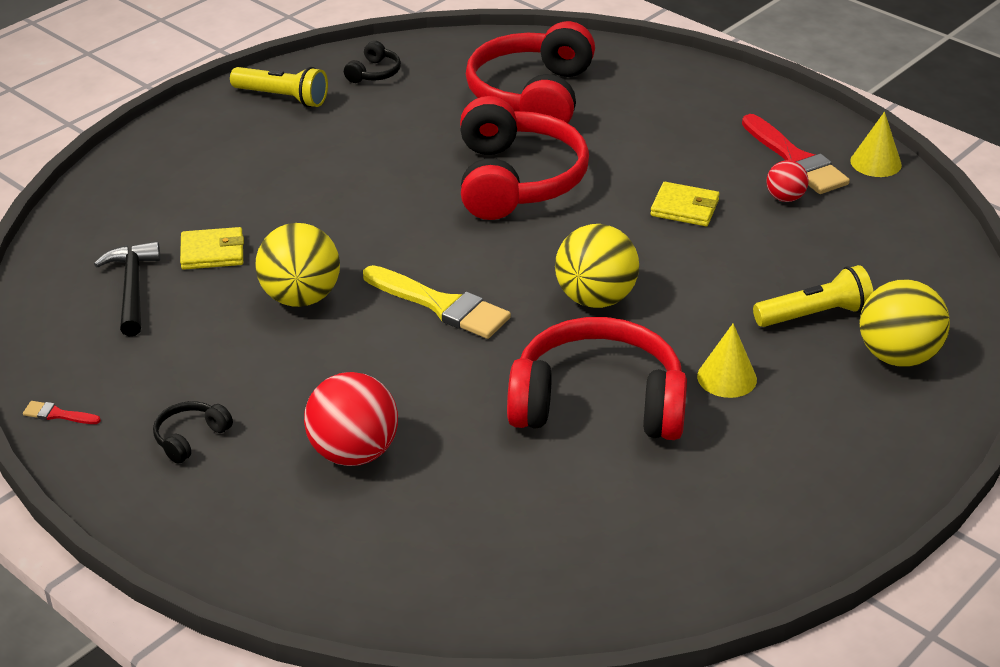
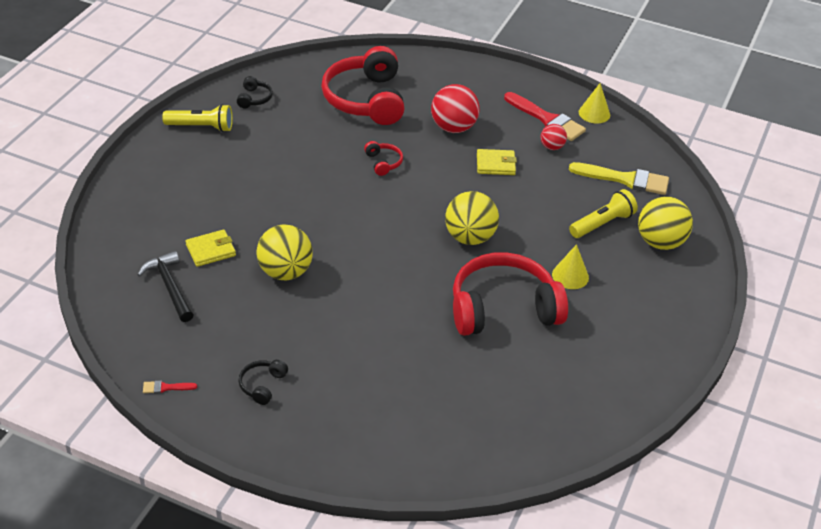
camera: 20 degrees left, 5 degrees up
(353, 453) = (371, 373): red ball -> red ball (453, 128)
(441, 305) = (378, 260): yellow brush -> yellow brush (625, 179)
(516, 180) = (383, 163): red headphones -> red headphones, size x0.41

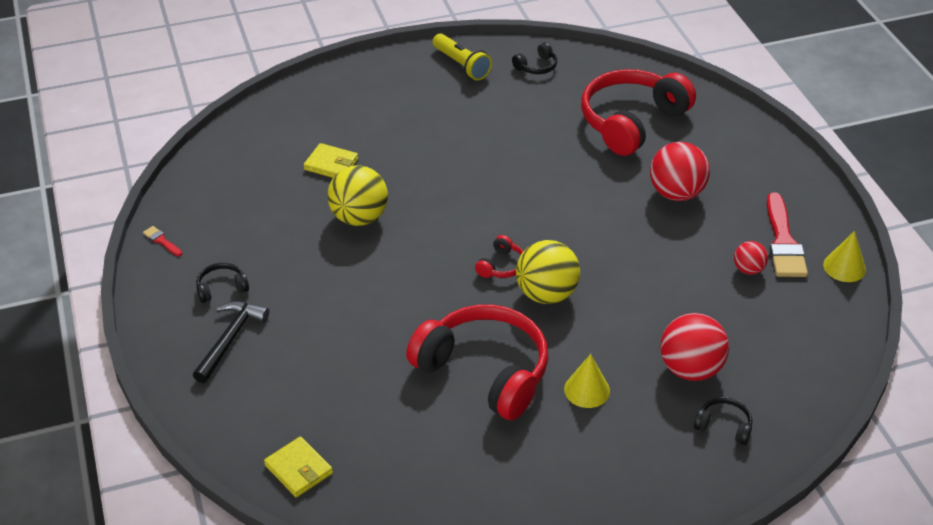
camera: 50 degrees right, 0 degrees up
(170, 287) = (265, 172): black hammer -> black hammer (230, 340)
(383, 163) = (566, 184): red headphones -> red headphones (501, 266)
(495, 164) = (667, 249): yellow wallet -> yellow wallet (298, 469)
(602, 224) = (690, 369): yellow flashlight -> red ball
(625, 179) = (779, 347): yellow brush -> none
(660, 242) = (724, 426): yellow ball -> black headphones

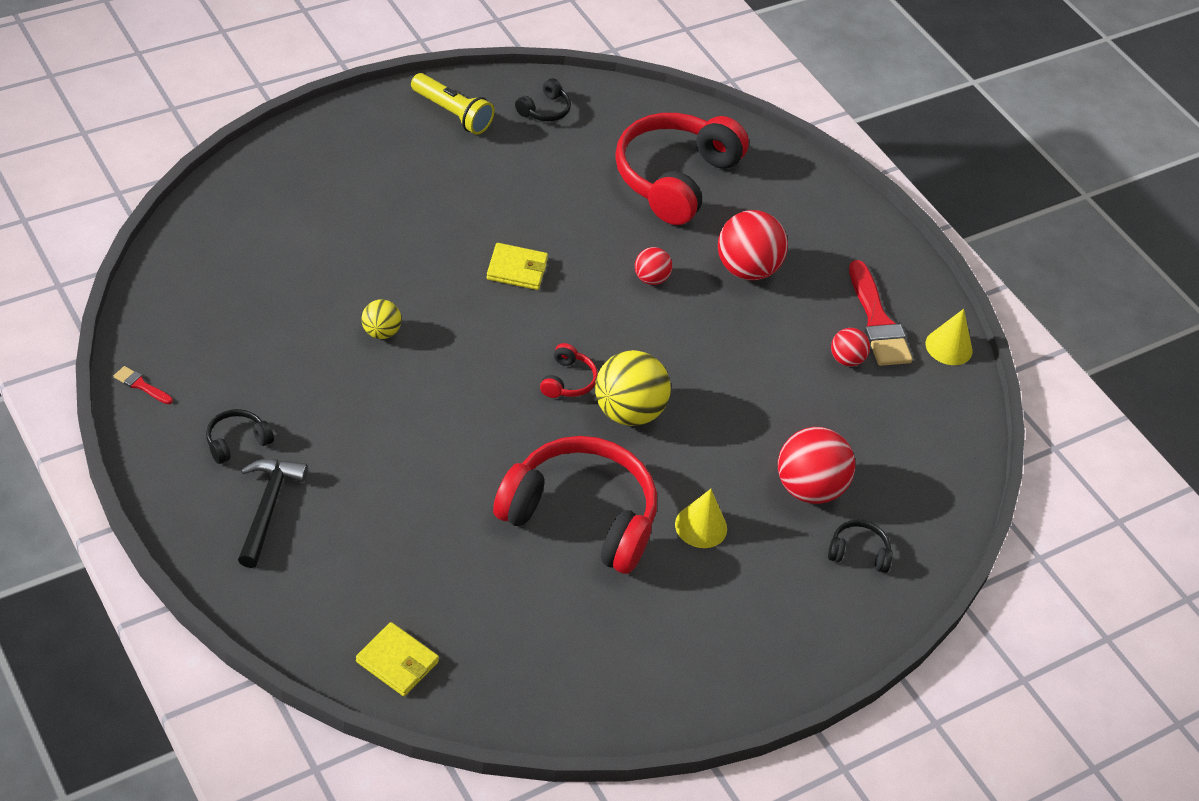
camera: 20 degrees left, 5 degrees up
(331, 164) = (326, 262): yellow wallet -> yellow wallet (517, 269)
(359, 217) = (381, 332): yellow ball -> yellow ball, size x0.54
(592, 194) = (650, 279): none -> red ball

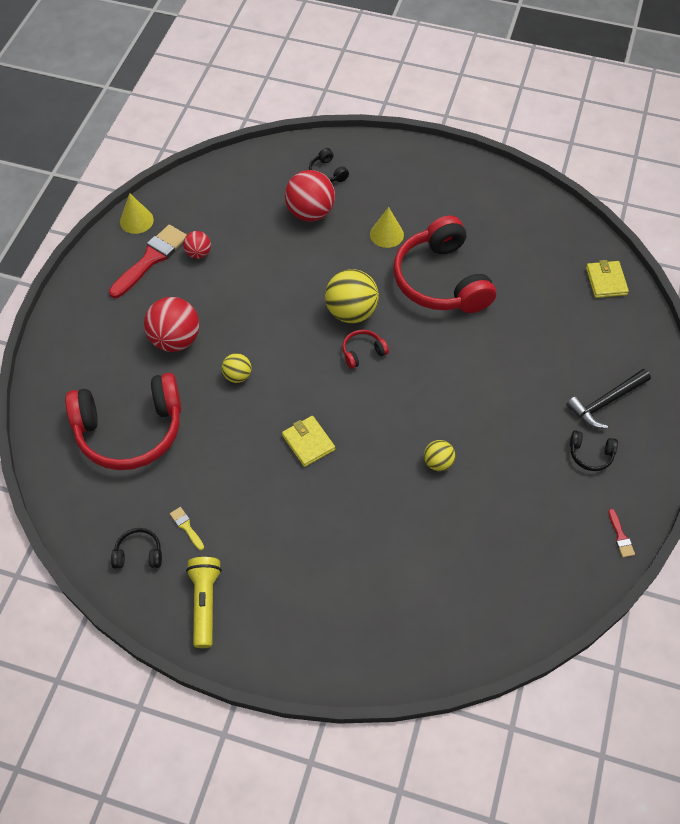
camera: 125 degrees left, 10 degrees up
(533, 147) = (186, 527): none -> yellow brush
(650, 279) = (237, 376): red ball -> yellow ball

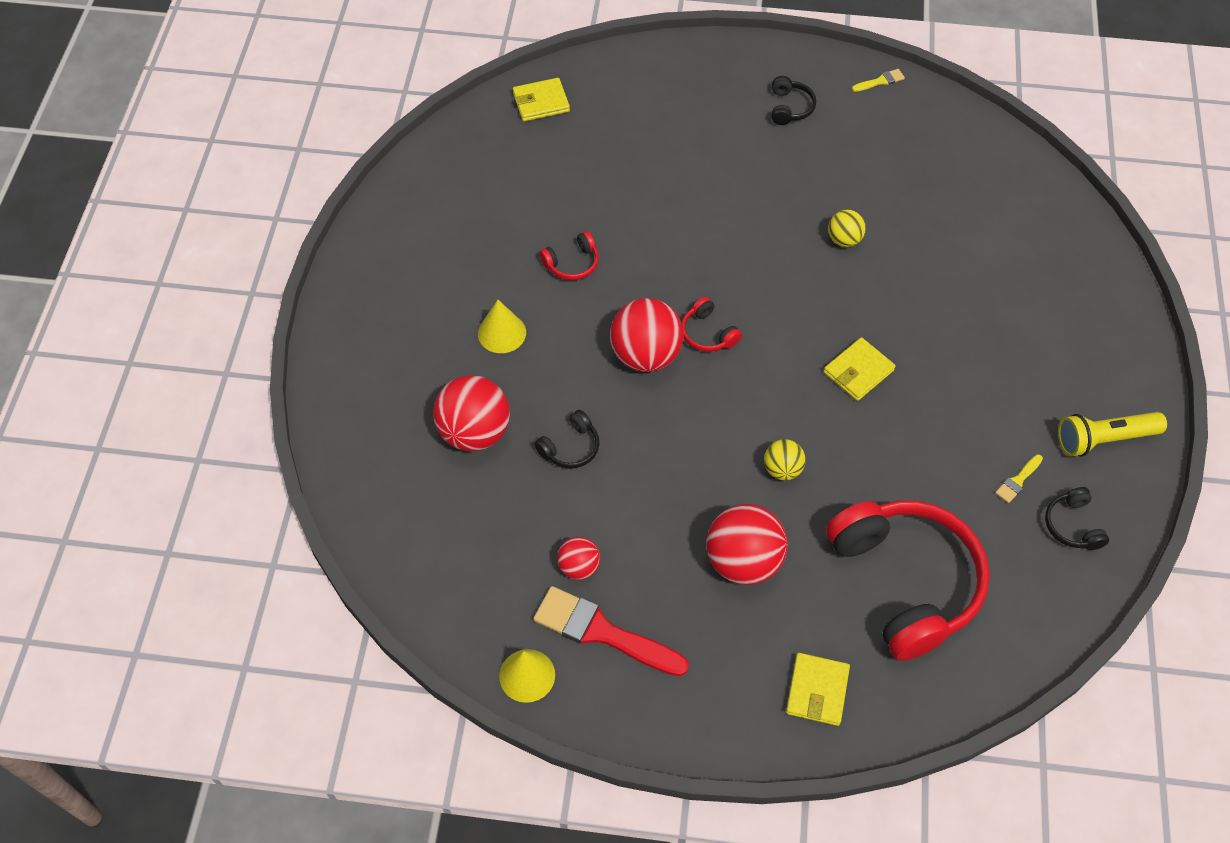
camera: 100 degrees left, 0 degrees up
(74, 362) = (817, 691): none -> yellow wallet
(327, 172) = (390, 423): black headphones -> black headphones (570, 447)
(351, 312) = (646, 355): yellow ball -> red ball
(441, 280) = (572, 263): red headphones -> red headphones, size x0.41
(606, 402) = (717, 97): black hammer -> none
(620, 536) = (880, 81): red brush -> yellow brush

